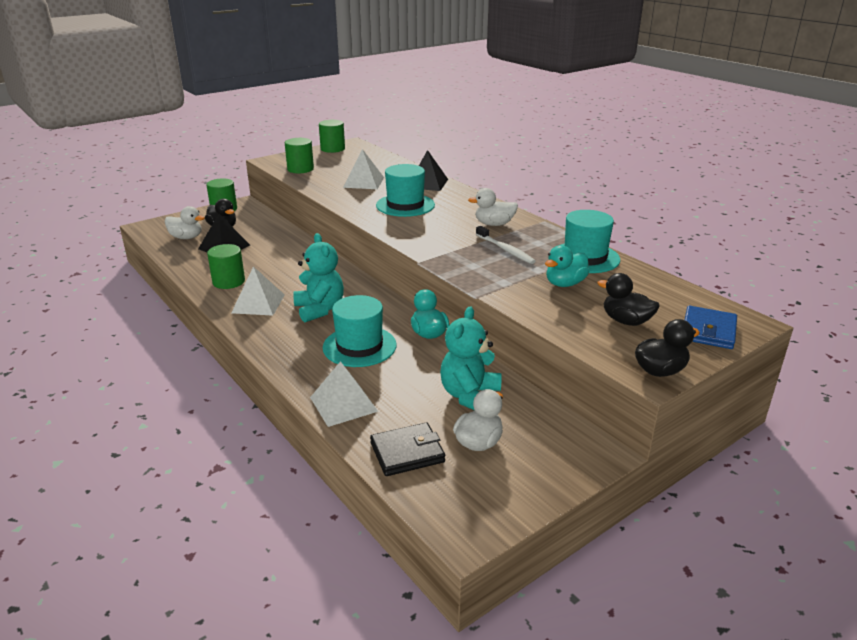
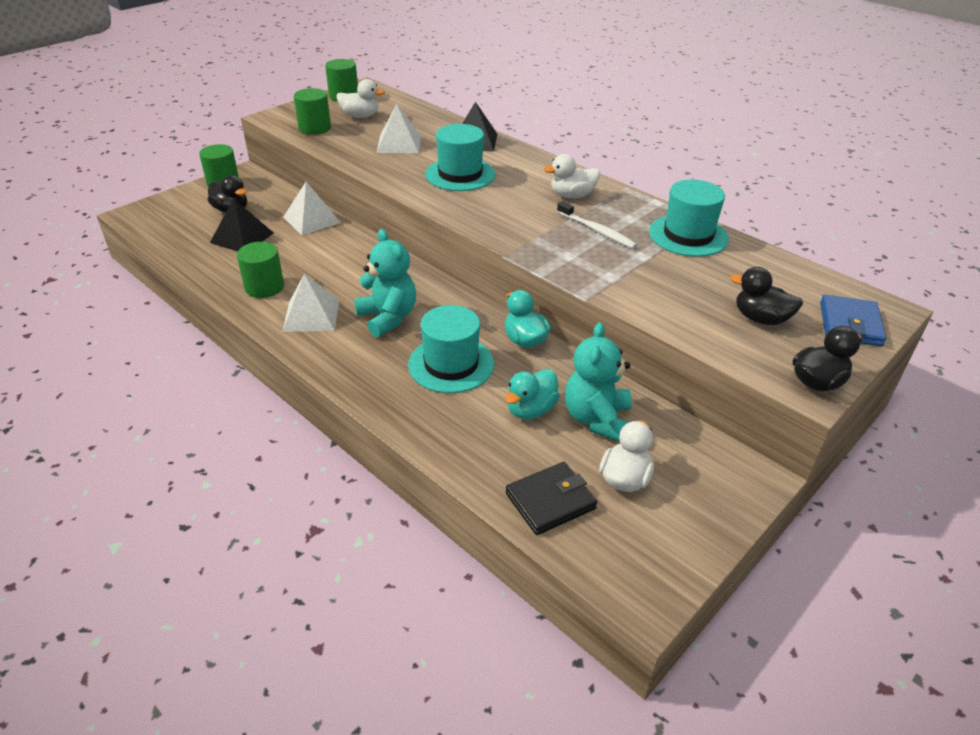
camera: 10 degrees left, 10 degrees up
(186, 237) = (189, 227): white duck -> white duck (360, 116)
(343, 404) = (457, 444): white pyramid -> white pyramid (312, 220)
(565, 284) = (678, 273): turquoise duck -> turquoise duck (531, 410)

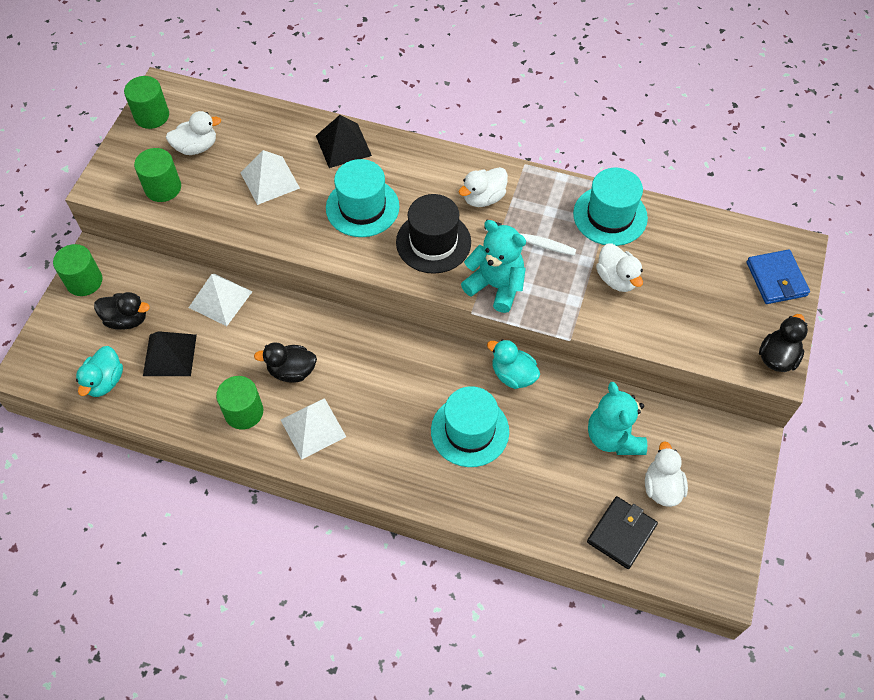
camera: 25 degrees left, 20 degrees up
(388, 318) = (382, 400): turquoise teddy bear -> turquoise teddy bear (496, 286)
(504, 208) = (433, 242): none -> black hat
(531, 410) = (560, 451): turquoise duck -> turquoise duck (105, 381)
(666, 275) = (616, 279): none -> white duck
(760, 319) = (710, 302): black duck -> black duck (292, 371)

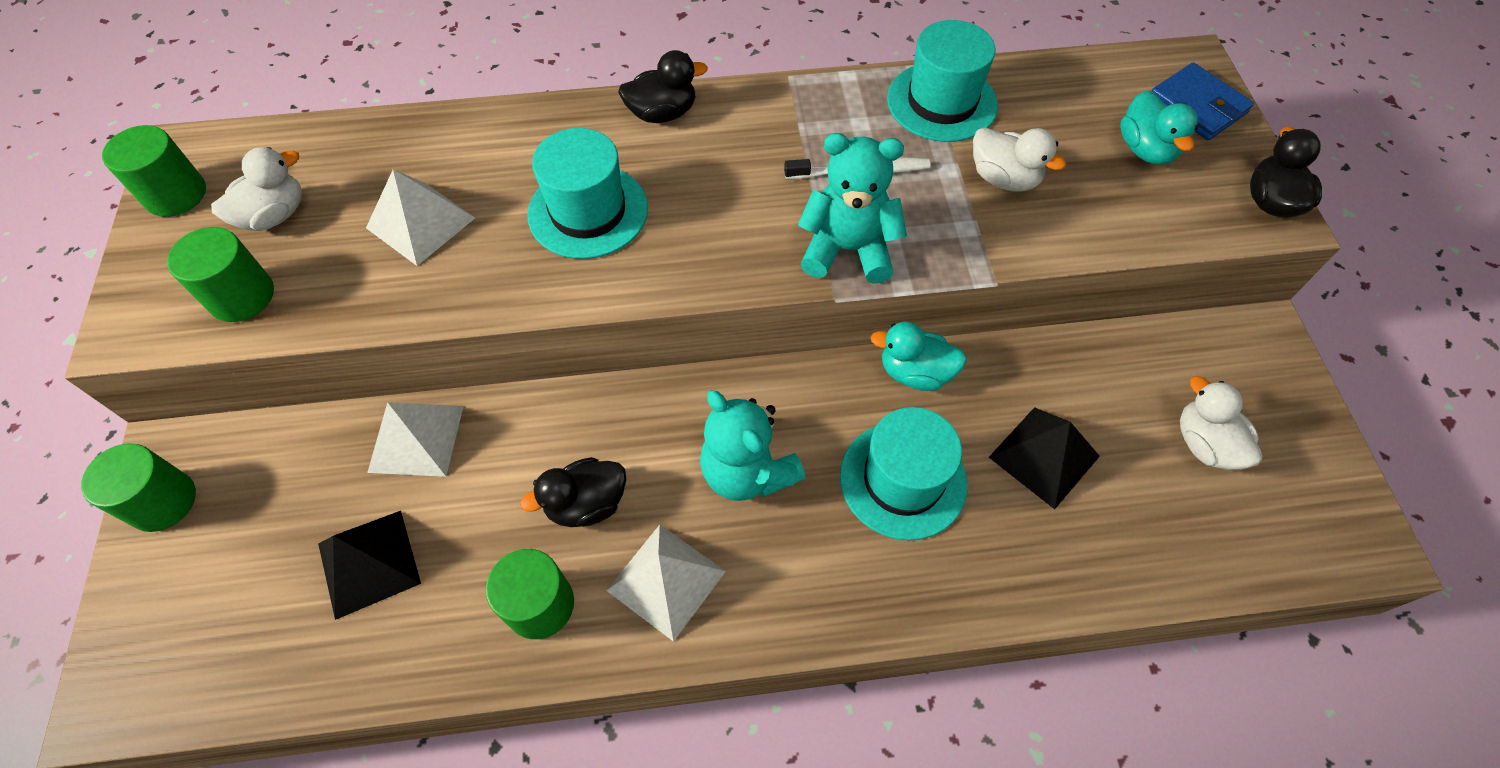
camera: 25 degrees left, 0 degrees up
(105, 381) = (269, 659): turquoise duck -> turquoise duck (1145, 149)
(127, 319) = (267, 535): black duck -> black duck (662, 113)
(343, 145) = (513, 136): black pyramid -> black pyramid (1044, 456)
(433, 242) = (722, 222): black hat -> none
(483, 198) = (758, 138): white duck -> none
(613, 437) = (1099, 402): turquoise teddy bear -> turquoise teddy bear (747, 472)
(621, 533) = (1198, 536): black wallet -> none

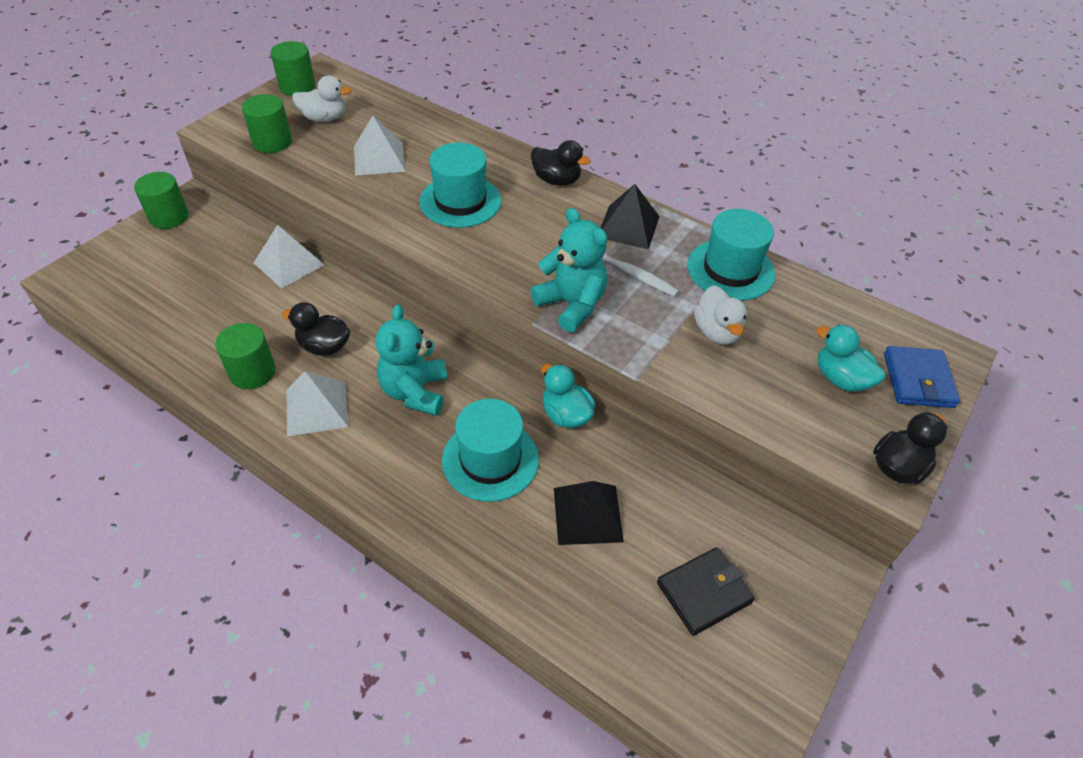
camera: 40 degrees right, 10 degrees down
(369, 563) = (209, 299): black pyramid -> black pyramid (628, 227)
(1145, 149) = (840, 379): turquoise duck -> turquoise duck turned 105 degrees clockwise
(1204, 444) = (704, 593): white duck -> black wallet

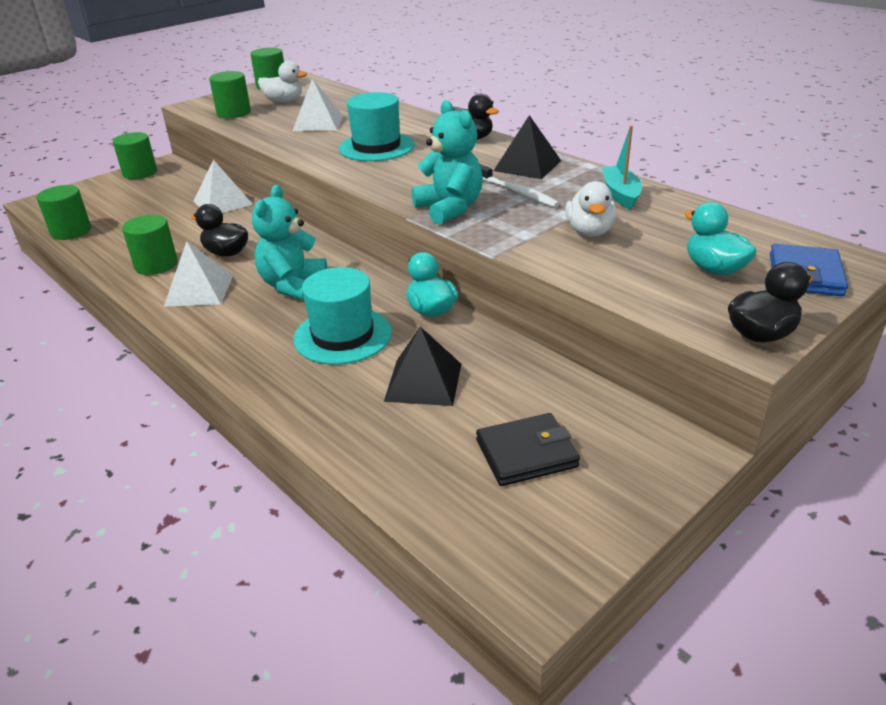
camera: 15 degrees right, 15 degrees down
(128, 325) = (71, 231): none -> green cylinder
(730, 270) = (620, 194): turquoise hat -> turquoise boat

